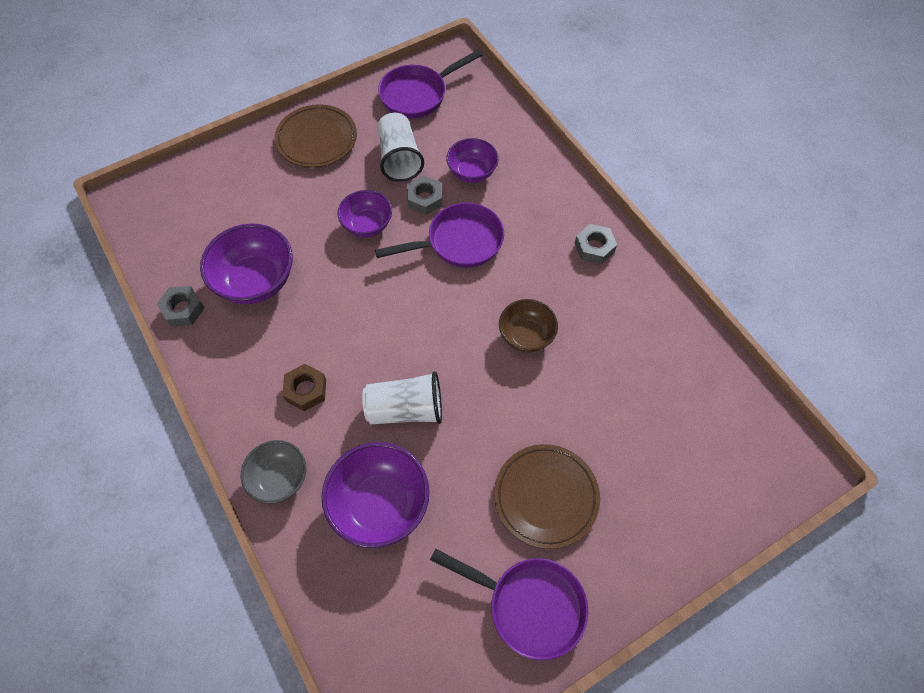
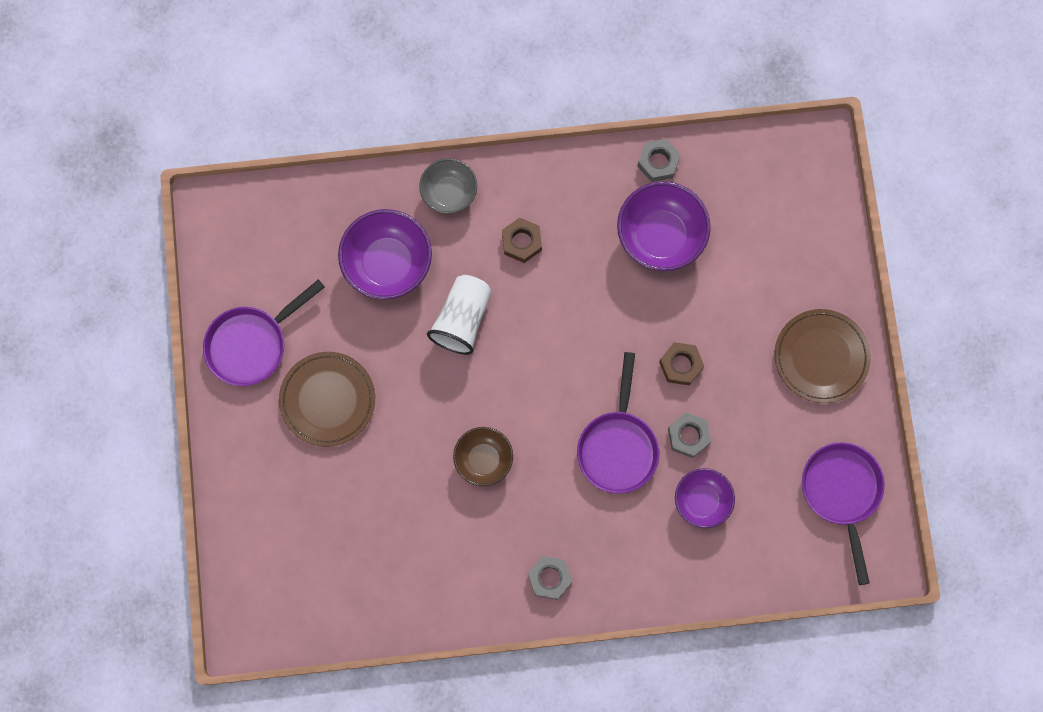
camera: 115 degrees right, 15 degrees up
(367, 225) = (681, 365): purple bowl -> brown nut
(399, 158) = (755, 433): white cup -> none

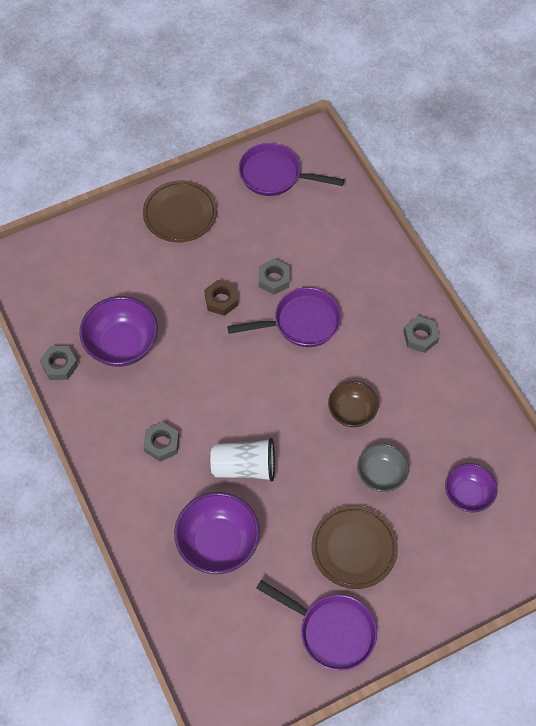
camera: 110 degrees left, 15 degrees down
(449, 193) = (137, 515): grey bowl -> grey bowl (381, 475)
(522, 242) = (162, 444): brown nut -> grey nut
(702, 501) = (318, 257): purple bowl -> purple bowl (467, 495)
(842, 493) = (275, 175): purple pan -> purple pan turned 45 degrees clockwise

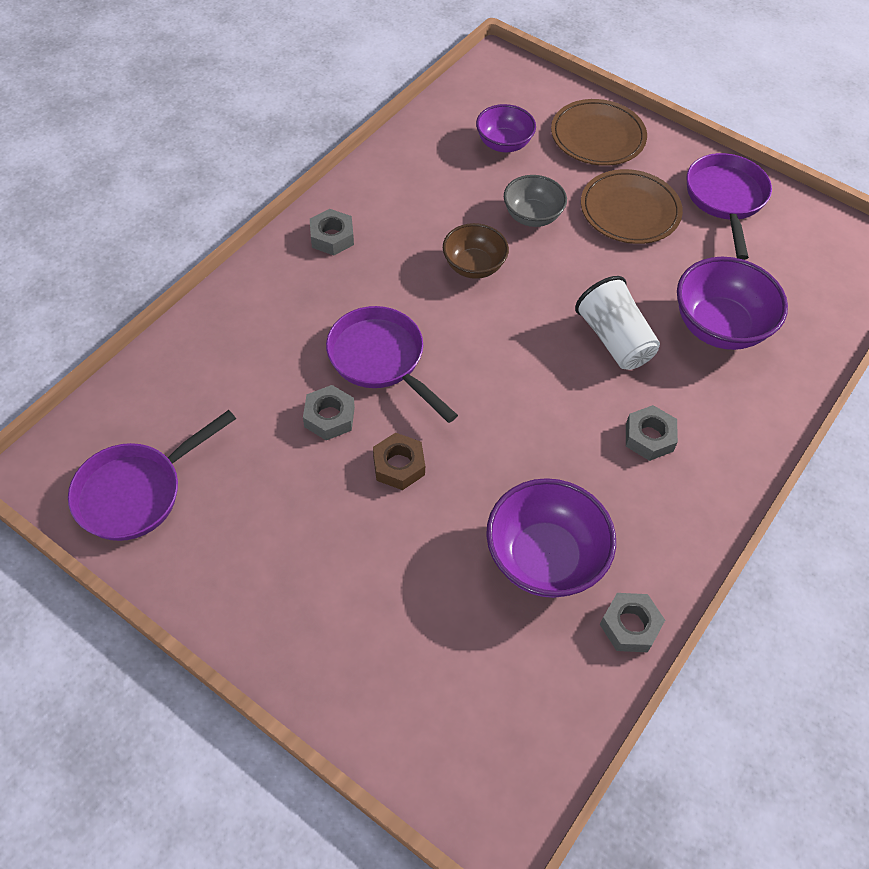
camera: 120 degrees left, 5 degrees down
(180, 214) = (272, 593): brown plate -> brown plate (597, 137)
(275, 175) = (137, 492): purple pan -> purple pan turned 60 degrees clockwise

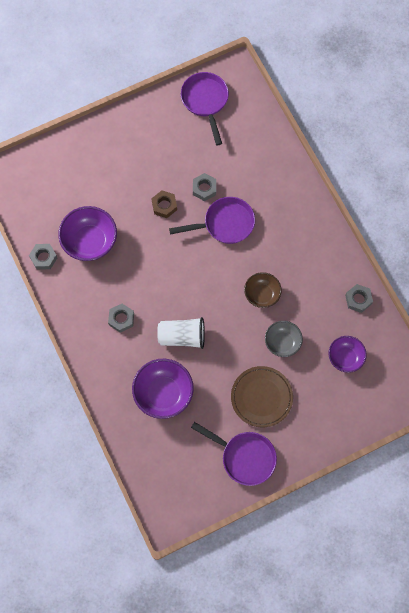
camera: 120 degrees right, 15 degrees up
(332, 237) = (314, 235): grey nut -> grey nut (358, 299)
(597, 137) = (327, 415): brown plate -> none

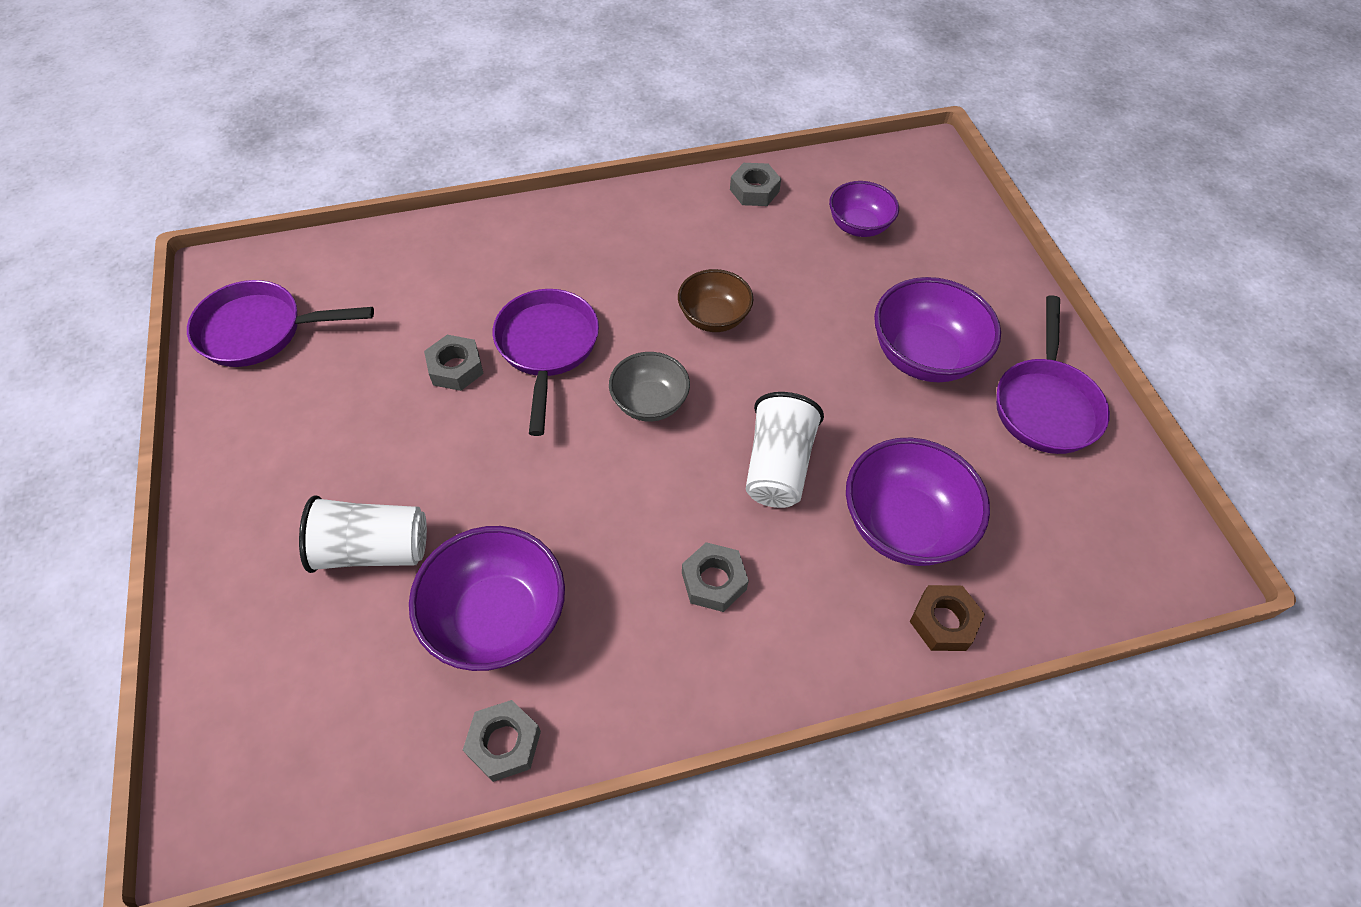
camera: 80 degrees left, 15 degrees down
(109, 187) = (373, 549): none -> white cup
(164, 206) = (465, 446): brown nut -> brown nut (943, 622)
(244, 457) = (1045, 405): purple pan -> purple pan turned 150 degrees clockwise
(261, 397) = (924, 356): brown plate -> purple bowl
(282, 342) = (817, 305): grey bowl -> grey bowl (649, 403)

